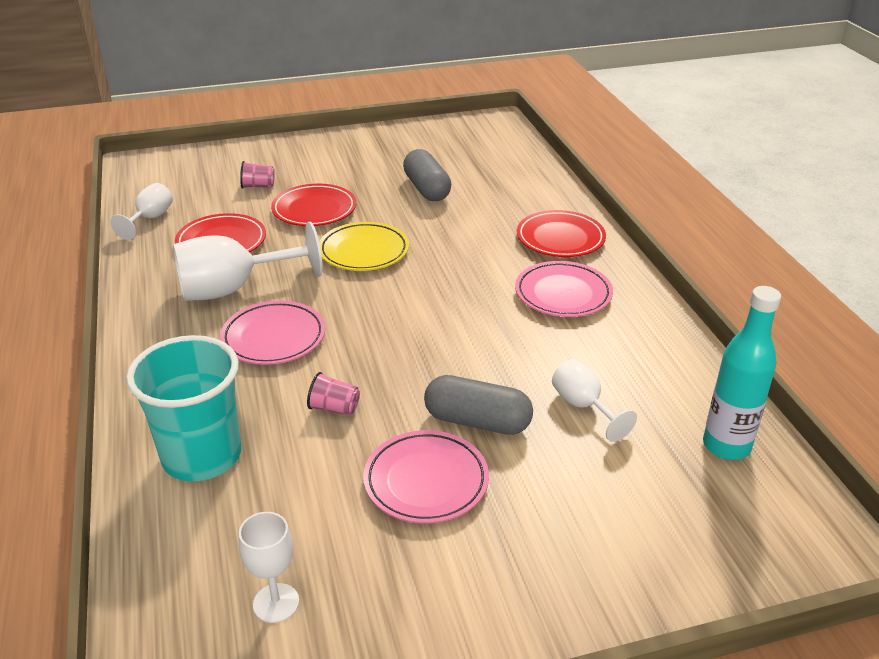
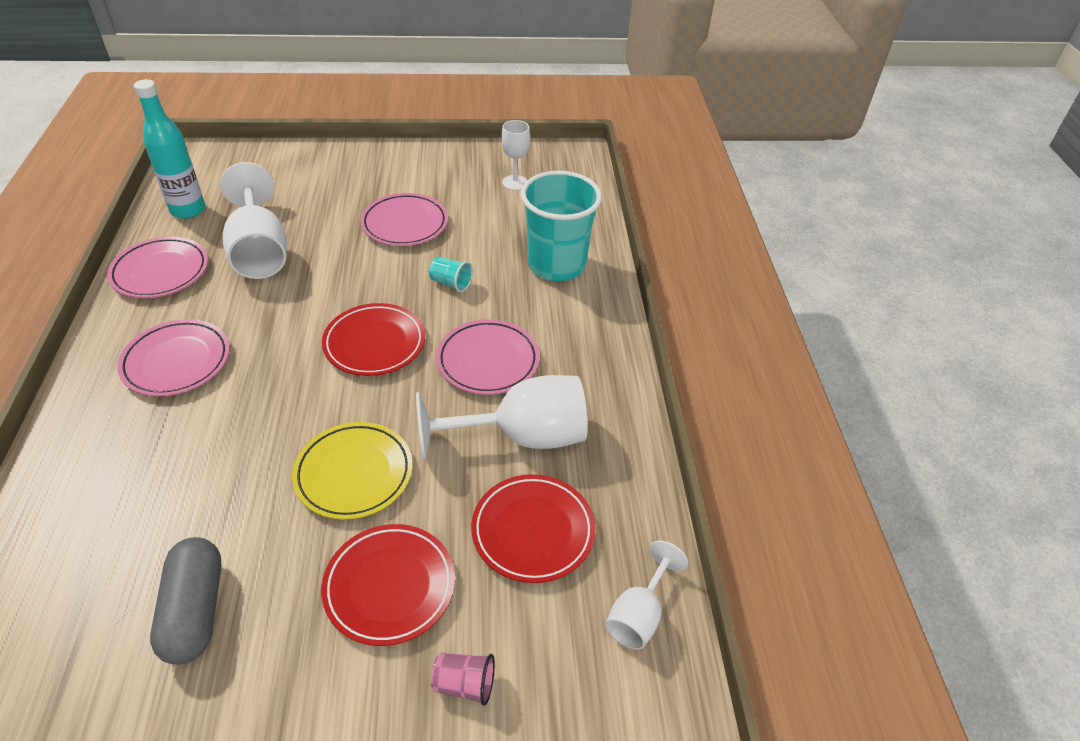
camera: 170 degrees left, 10 degrees up
(334, 408) = (451, 283): pink cup -> turquoise cup
(477, 421) = (347, 254): grey capsule -> none
(560, 238) = (101, 449): red plate -> red plate (374, 343)
(583, 406) = (259, 251): white goblet -> white goblet, size x1.82
(667, 365) = (160, 272): none -> pink plate

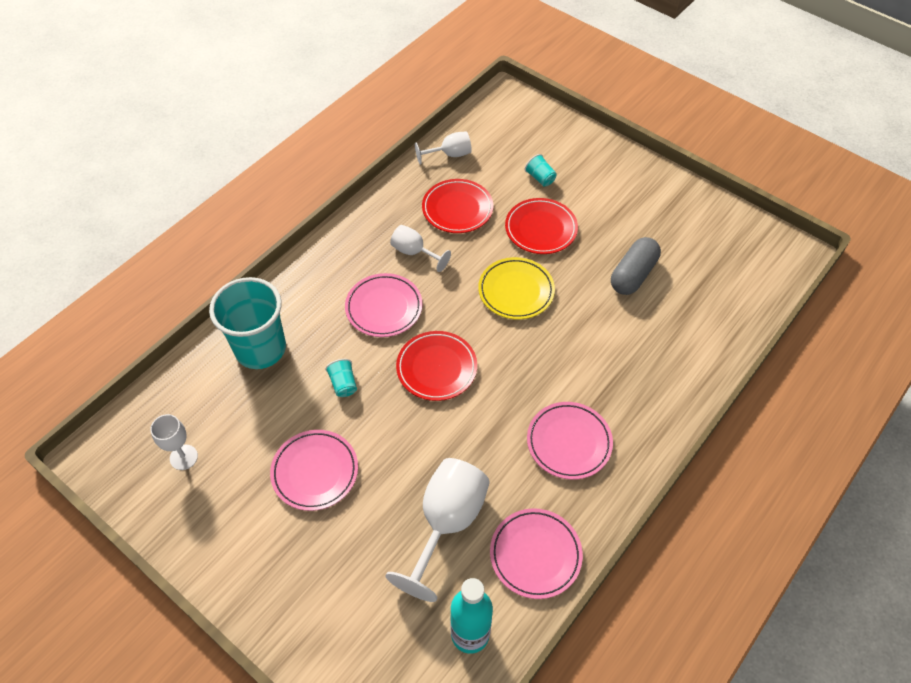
camera: 135 degrees left, 10 degrees up
(464, 684) = (540, 178): pink cup -> turquoise cup
(522, 437) = (414, 252): white goblet -> white goblet, size x0.55

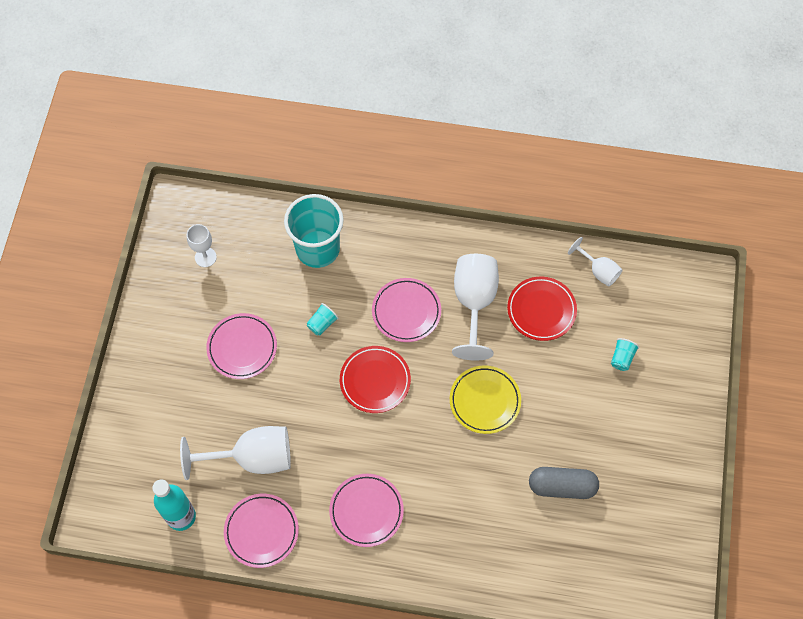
camera: 60 degrees right, 10 degrees up
(414, 252) = (474, 303): white goblet -> white goblet, size x1.82
(541, 229) = (563, 387): red plate -> none

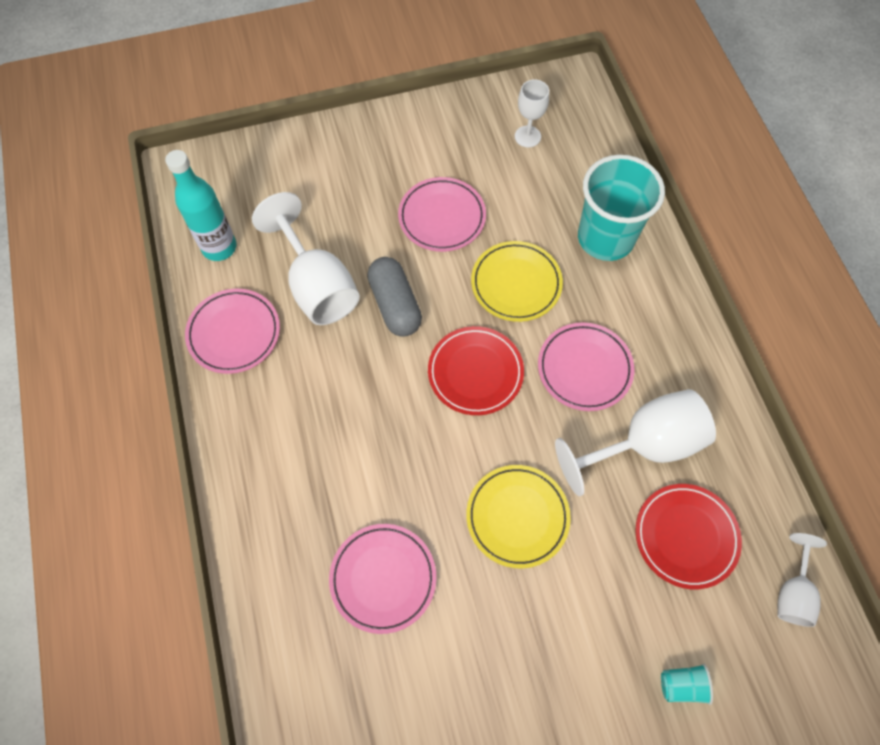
camera: 65 degrees right, 0 degrees up
(322, 323) = (516, 284): turquoise cup -> yellow plate
(366, 511) = (305, 436): pink plate -> pink plate (383, 578)
(562, 486) = (448, 676): grey capsule -> grey capsule (395, 305)

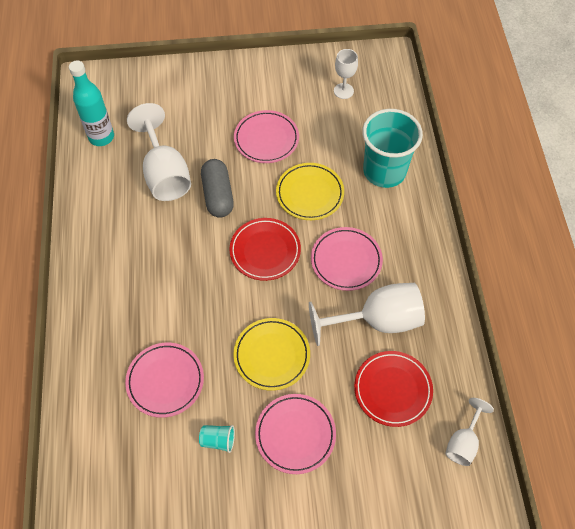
camera: 10 degrees right, 5 degrees down
(234, 333) = (98, 197): pink plate -> pink plate (295, 434)
(682, 685) = (364, 491): turquoise cup -> turquoise cup (218, 440)

